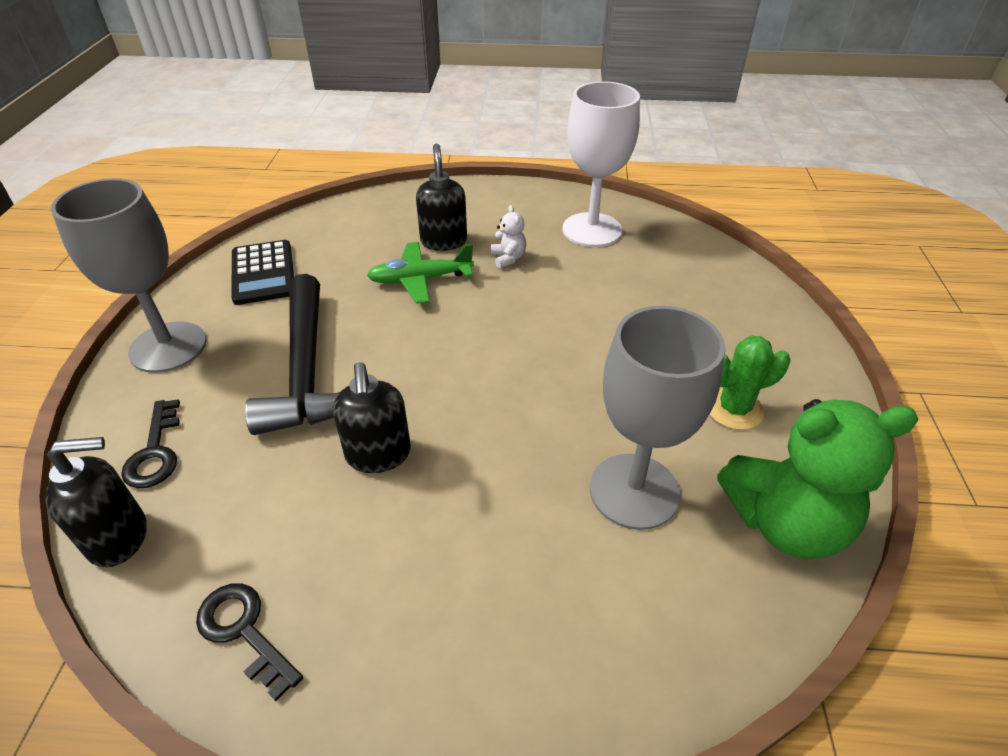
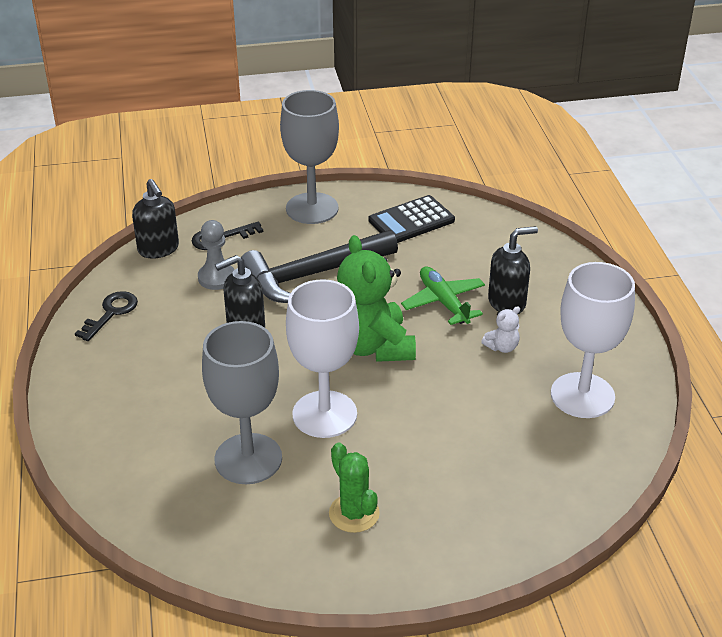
camera: 75 degrees right, 5 degrees down
(246, 470) = (216, 278): none -> grey pawn
(571, 405) = (324, 414): none -> white goblet
(785, 522) = (240, 545): green teddy bear -> green teddy bear (373, 346)

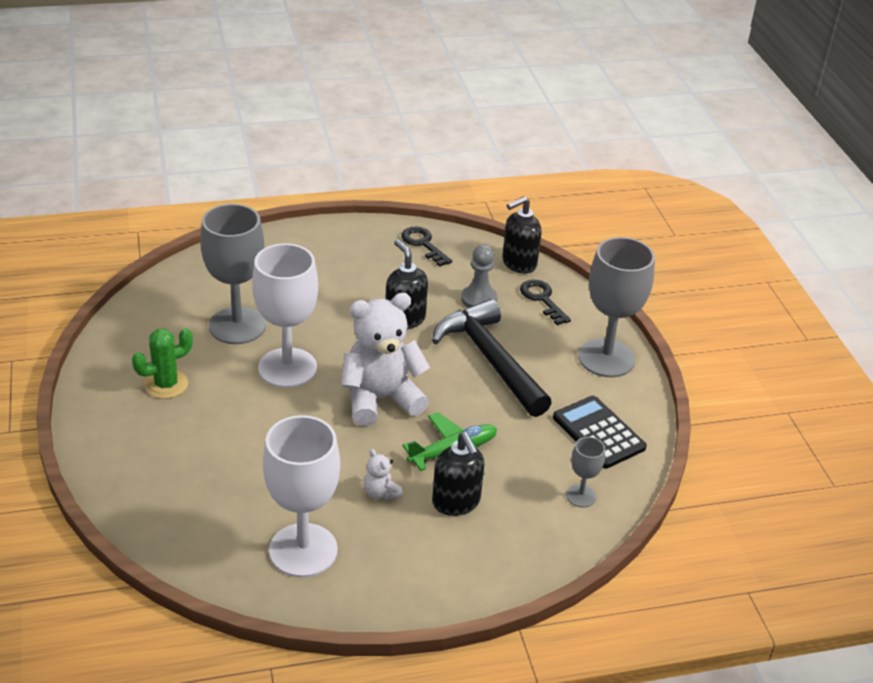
camera: 85 degrees right, 0 degrees up
(111, 313) = (423, 244): black key -> black key turned 150 degrees counterclockwise
(373, 346) = (381, 399): green teddy bear -> white teddy bear
(489, 236) = (581, 496): none -> grey goblet

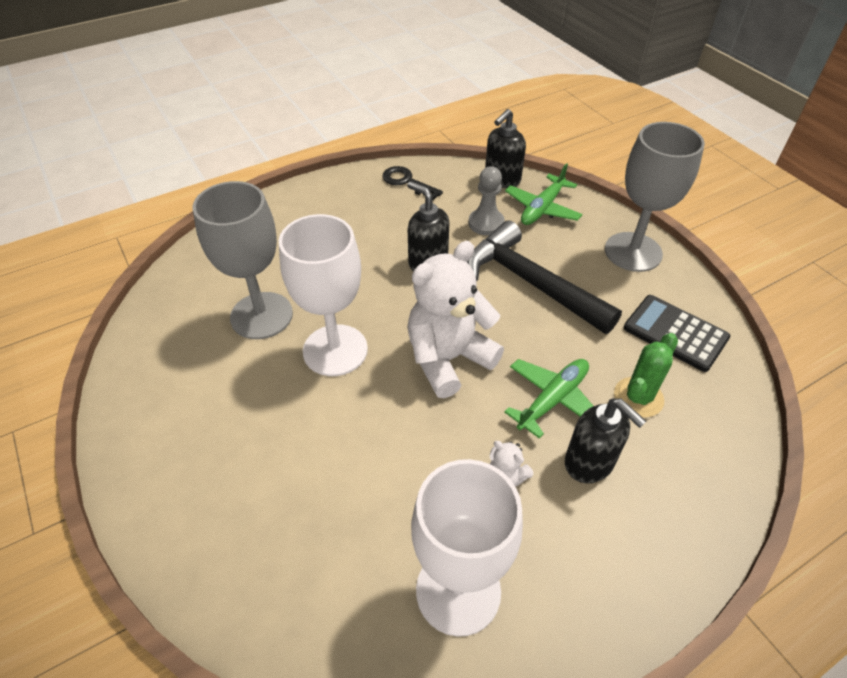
camera: 15 degrees left, 10 degrees up
(166, 384) = (209, 410): green cactus -> green cactus (638, 397)
(542, 299) = (542, 208): black key -> green plane
(581, 496) = (704, 412): grey goblet -> none

